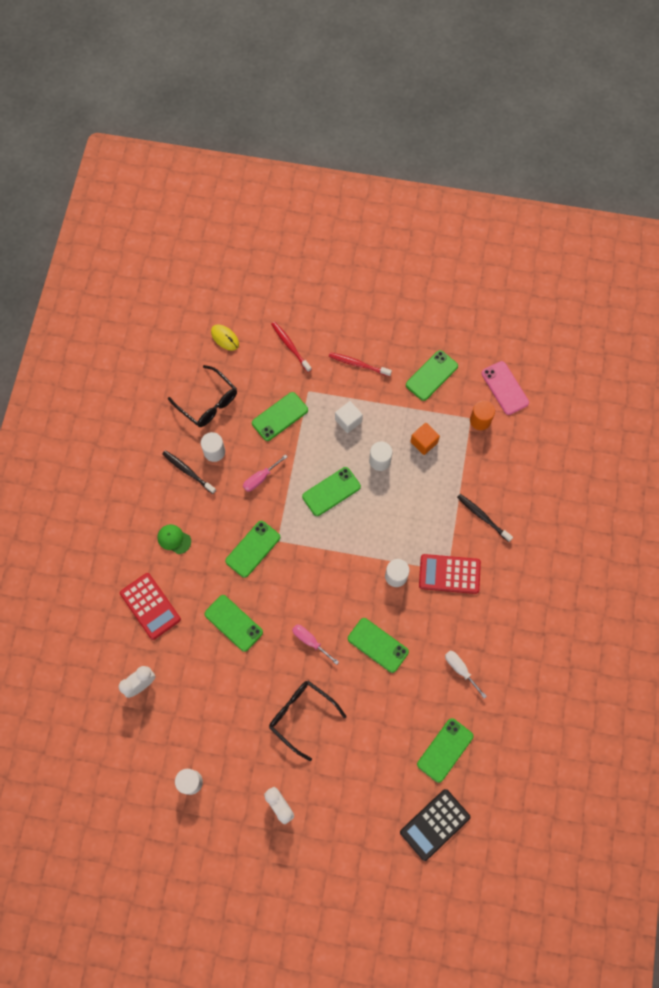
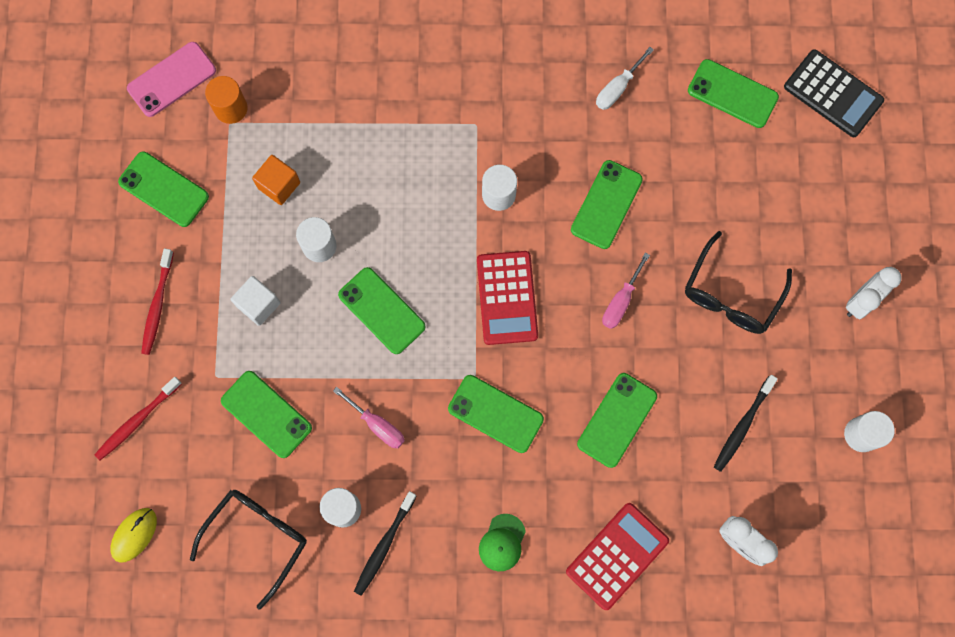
camera: 100 degrees left, 5 degrees up
(449, 574) = (481, 121): red calculator -> red calculator (507, 298)
(482, 517) = (386, 86): black toothbrush -> black toothbrush (742, 426)

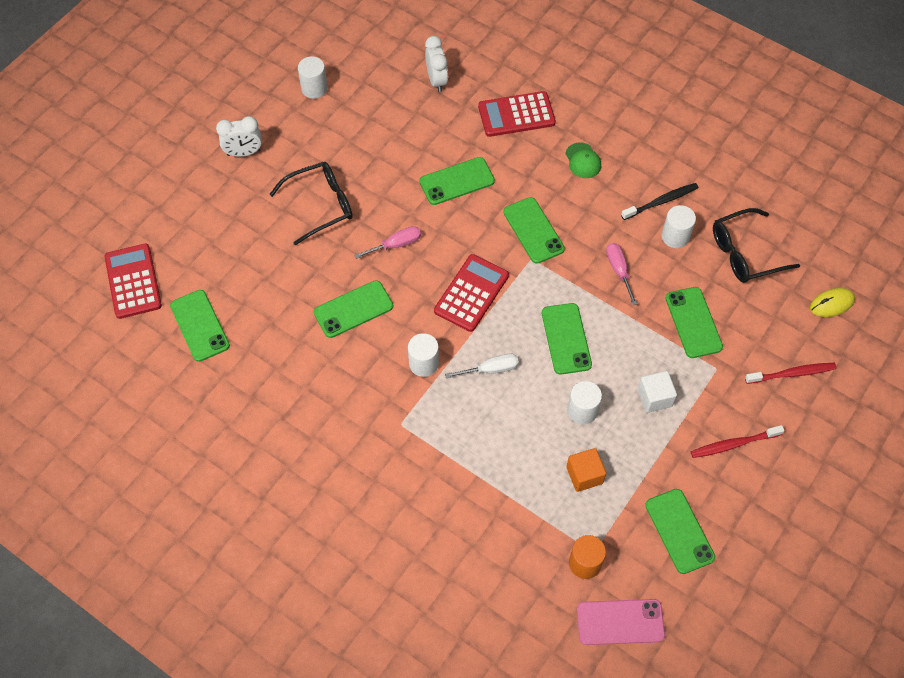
camera: 145 degrees left, 15 degrees down
(157, 305) = (733, 444): red toothbrush -> red toothbrush turned 150 degrees counterclockwise
(502, 542) = (583, 161): green cap -> green cap turned 105 degrees clockwise
(617, 88) = (276, 382): white screwdriver -> white screwdriver (491, 369)
(742, 426) = (381, 133): black toothbrush -> none
(833, 94) = (133, 281): black calculator -> red calculator

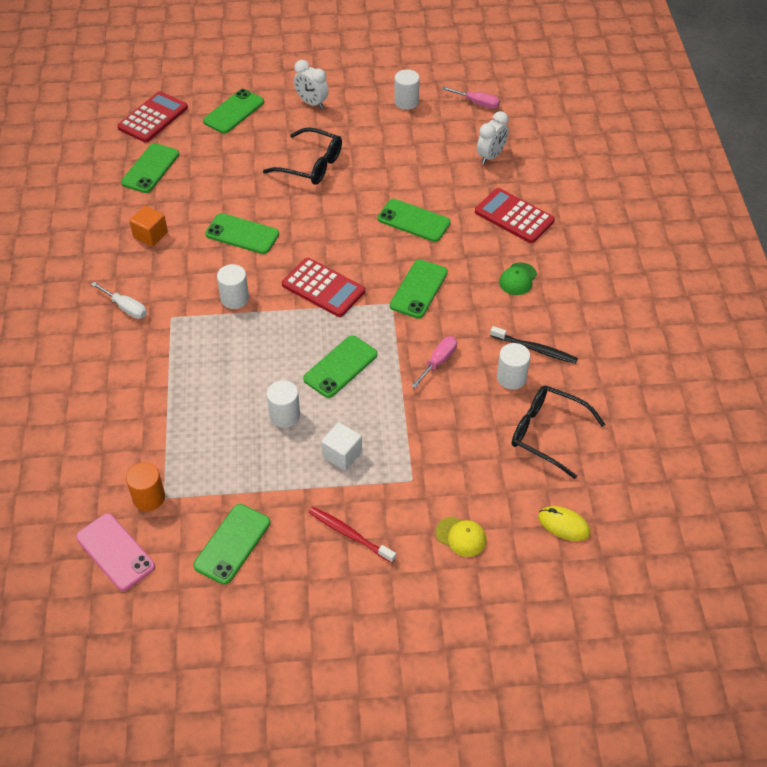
camera: 50 degrees right, 10 degrees down
(396, 245) = (321, 223): pink screwdriver -> pink screwdriver (477, 103)
(471, 293) = (323, 288): red calculator -> red calculator turned 45 degrees clockwise
(491, 369) = (267, 339): white screwdriver -> white screwdriver (126, 308)
(584, 475) = (227, 451): orange cube -> orange cube (150, 235)
(693, 322) = (440, 438): green phone -> green phone (233, 112)
(792, 374) = (461, 536): red toothbrush -> yellow cap

